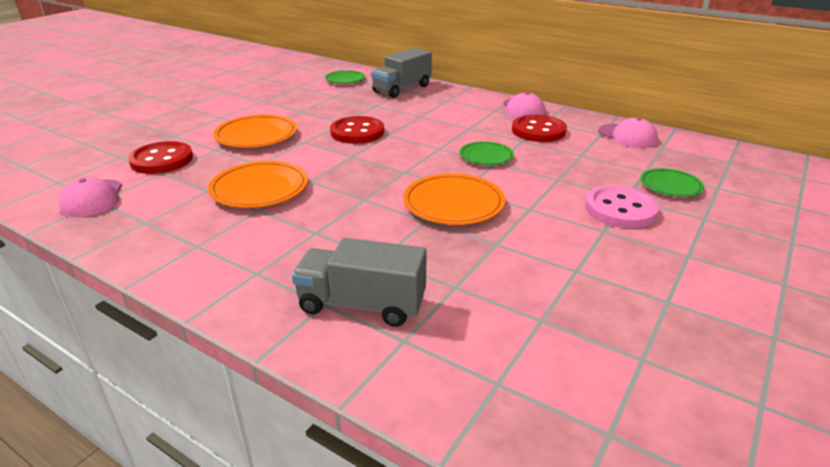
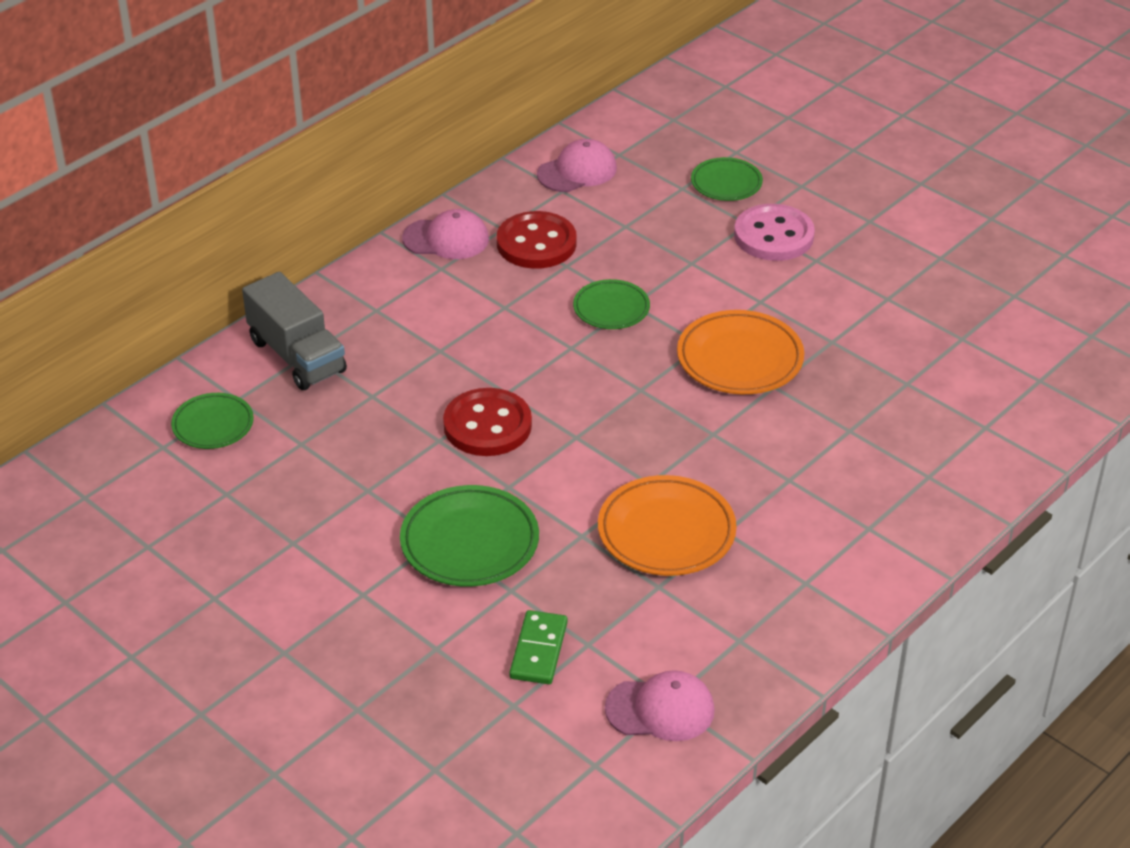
camera: 80 degrees left, 10 degrees up
(162, 160) = (539, 650): red button -> green domino
(256, 136) = (469, 542): orange plate -> green plate
(362, 304) = (931, 450): grey truck -> none

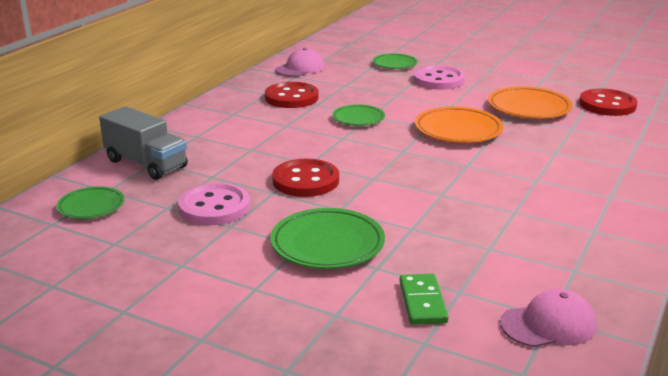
camera: 15 degrees left, 15 degrees down
(358, 453) = (214, 207): none -> pink button
(446, 239) = (230, 102): pink cap -> none
(666, 532) = (472, 218): orange plate -> orange plate (529, 108)
(996, 339) = (607, 105): none -> red button

